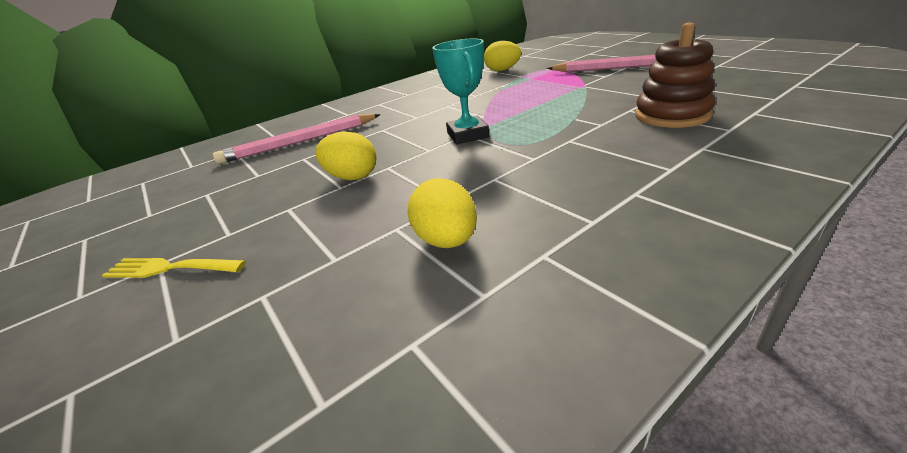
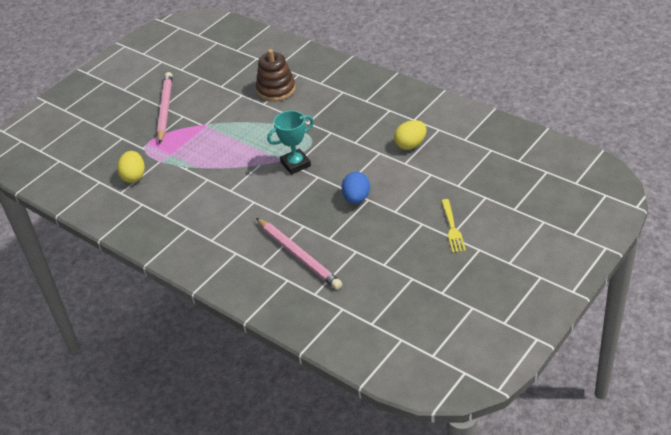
camera: 105 degrees left, 10 degrees up
(352, 177) = (356, 198): yellow egg -> blue egg

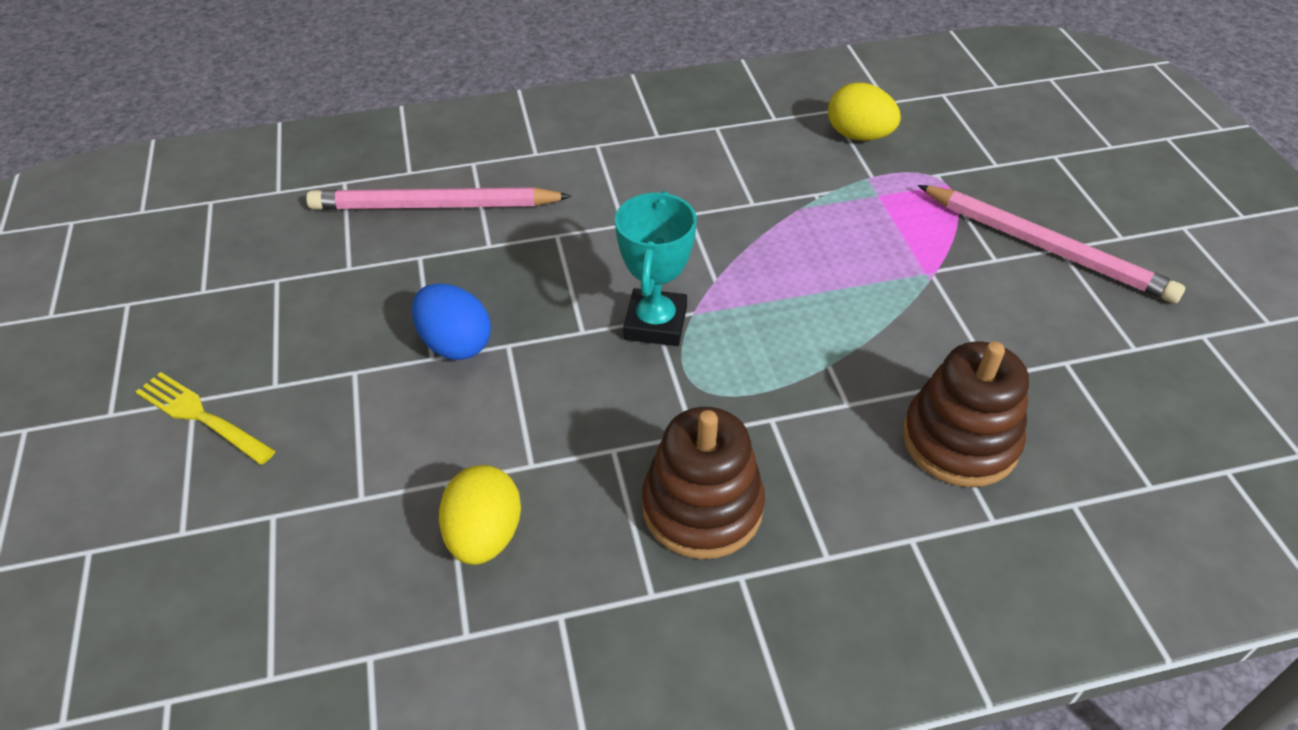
camera: 125 degrees right, 5 degrees up
(353, 117) = (702, 507): none -> brown stacking toy

